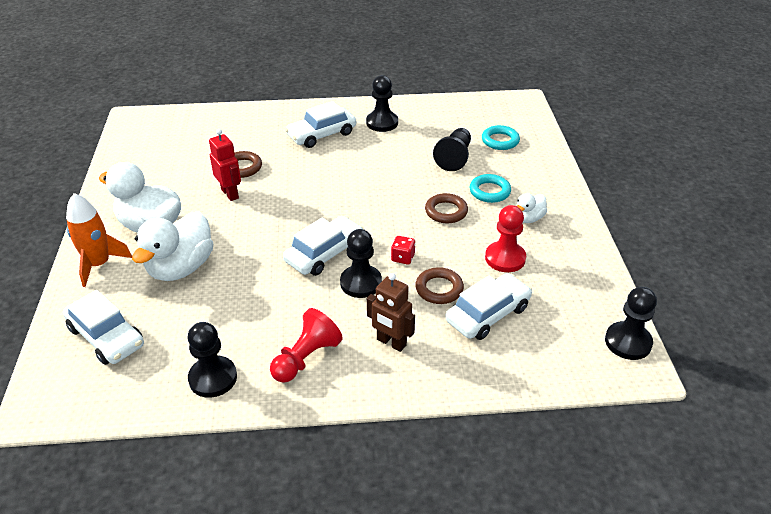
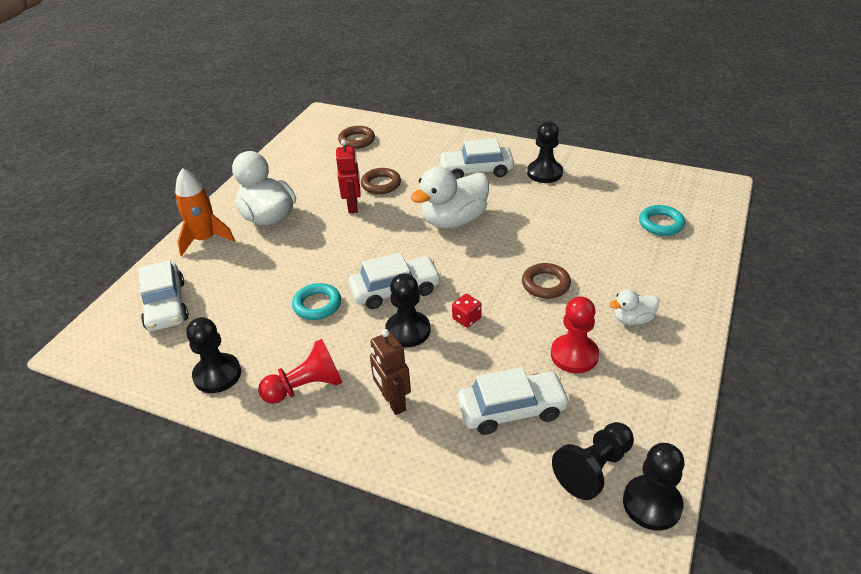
camera: 30 degrees right, 0 degrees up
(181, 268) = (264, 263): white duck -> white duck (454, 220)
(439, 289) = (480, 364): brown ring -> brown ring (357, 140)
(454, 158) = (595, 229): black pawn -> black pawn (593, 469)
(489, 191) = (609, 276): turquoise ring -> turquoise ring (317, 305)

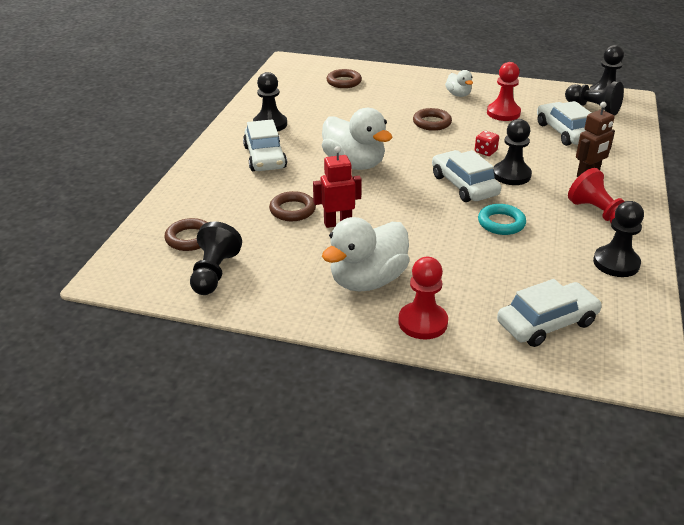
camera: 100 degrees left, 5 degrees down
(205, 239) = (422, 322): orange rocket -> red pawn
(309, 151) = (214, 273): none -> black pawn
(661, 224) = (344, 82): turquoise ring -> brown ring

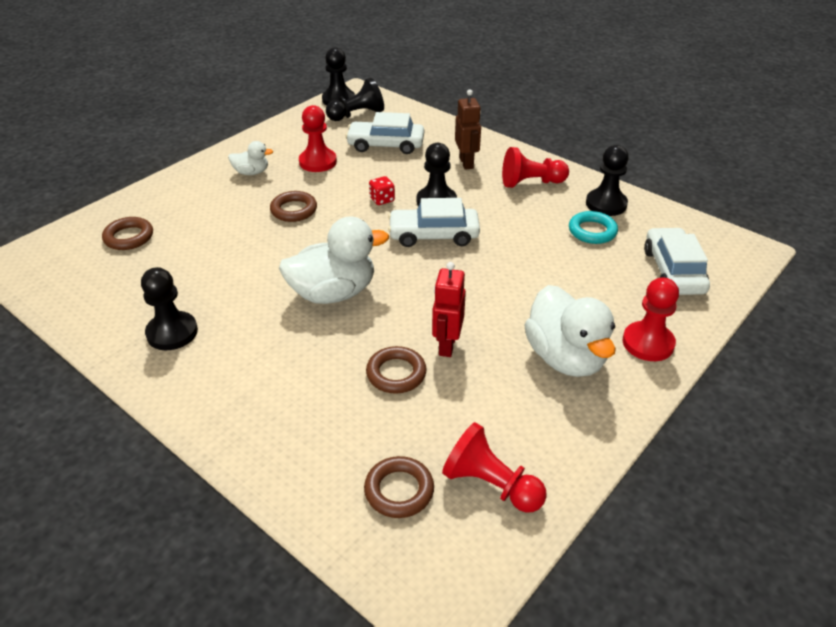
camera: 65 degrees left, 5 degrees up
(214, 273) = (490, 484): black pawn -> red pawn
(265, 157) = (253, 362): white car -> none
(501, 223) = (513, 238): turquoise ring -> turquoise ring (592, 231)

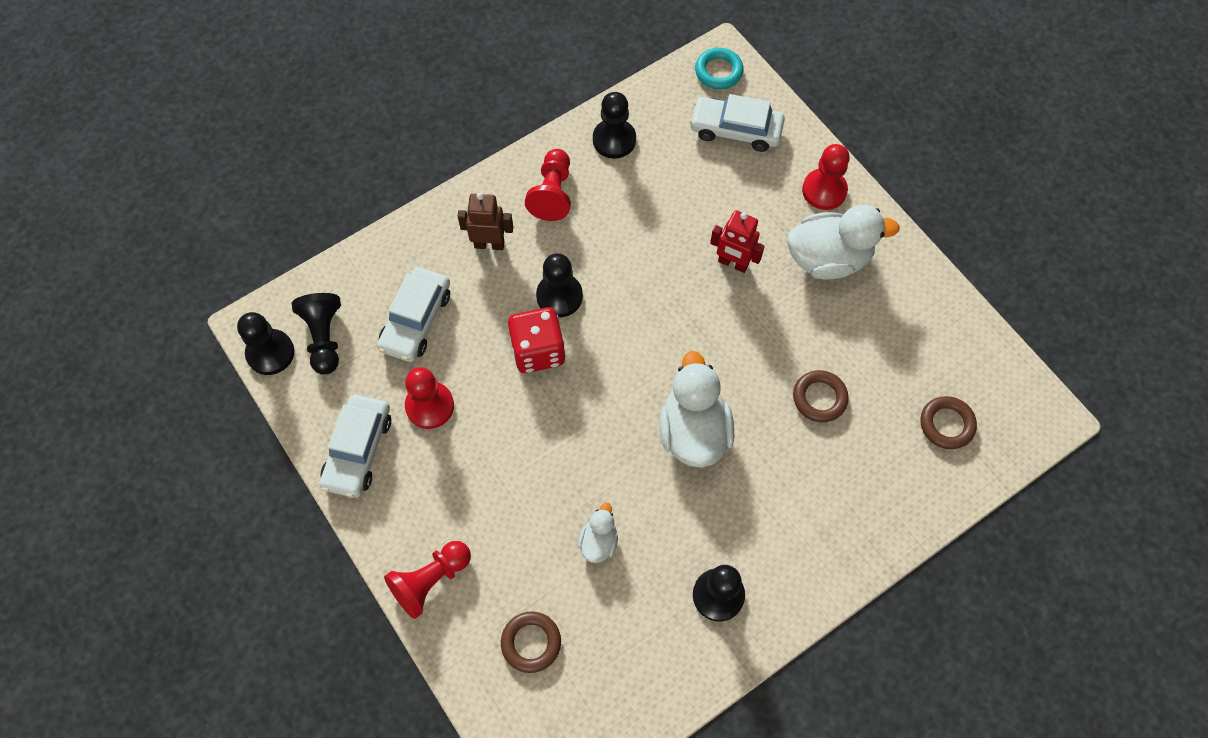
camera: 75 degrees left, 25 degrees up
(251, 172) = (428, 488): white duck -> white duck (598, 542)
(294, 210) = (530, 449): brown ring -> none
(382, 199) = (538, 351): red dice -> red dice, size x2.00
(434, 235) = (621, 315): white car -> white car (358, 450)
(447, 345) = (792, 347): red robot -> red robot (733, 263)
(490, 484) = (951, 358): red pawn -> red pawn (430, 581)
(592, 231) = (656, 170): turquoise ring -> turquoise ring (718, 71)

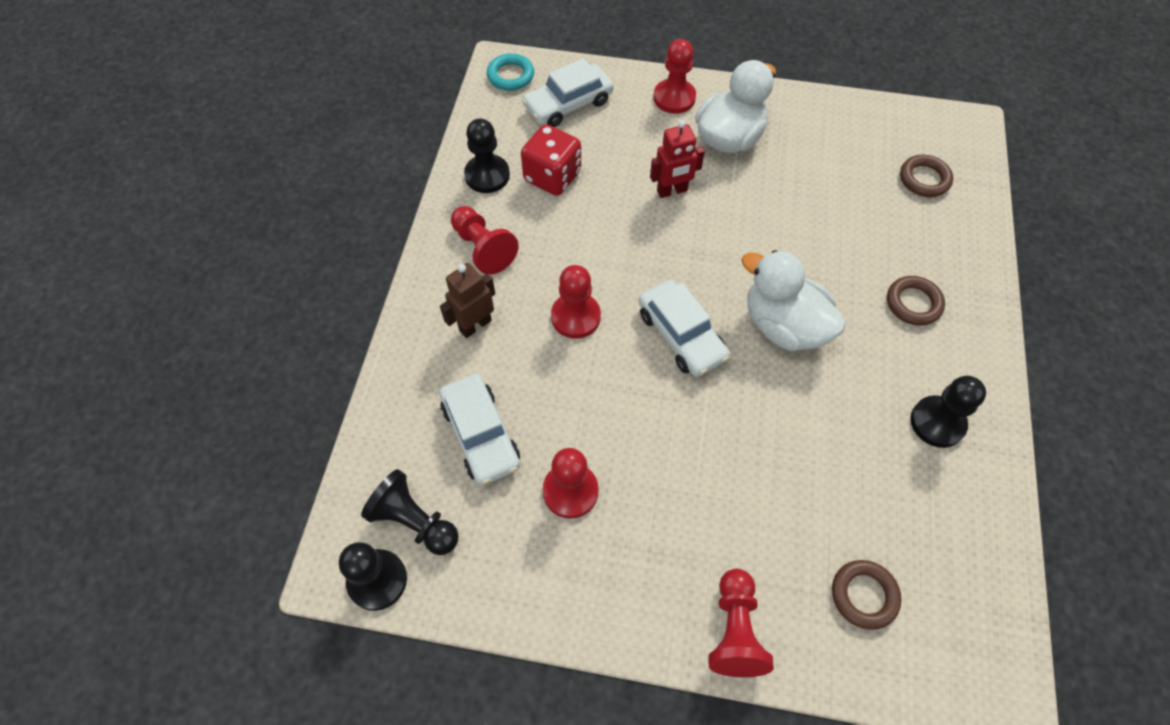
camera: 45 degrees left, 5 degrees down
(358, 450) = (551, 586): white car -> white car (681, 335)
(538, 351) = (606, 370): red dice -> red dice (552, 176)
(559, 296) = (575, 317): black pawn -> red pawn
(598, 542) = (817, 467): white duck -> none
(819, 398) = (833, 230): brown ring -> brown ring (913, 303)

